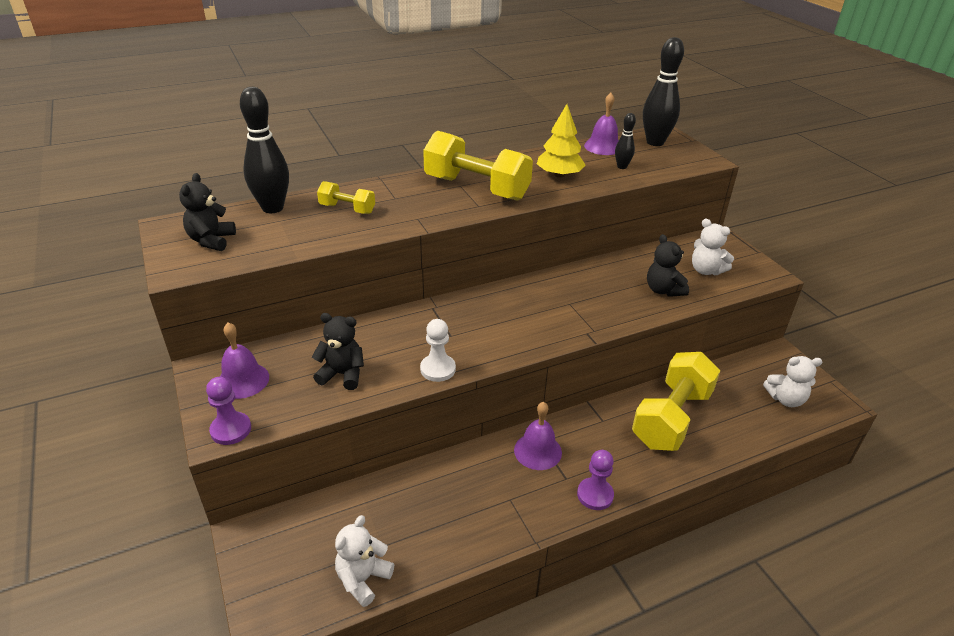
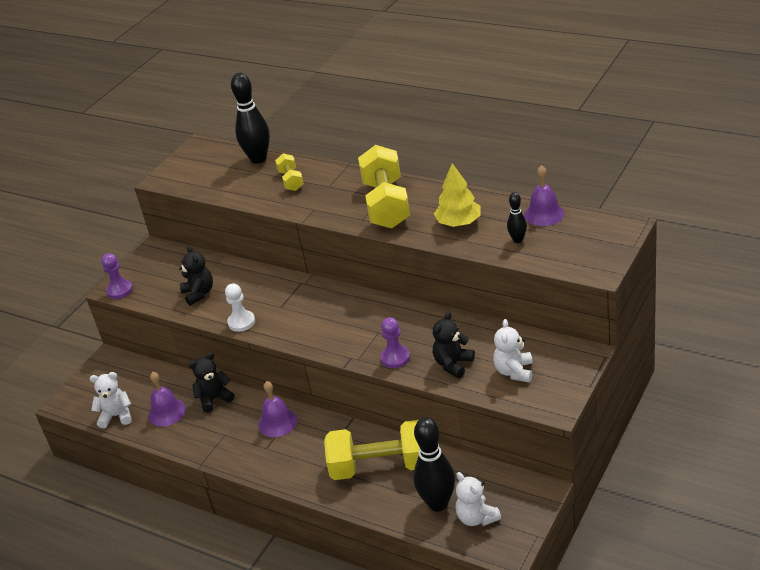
camera: 60 degrees right, 0 degrees up
(211, 240) = (200, 167): black teddy bear -> black teddy bear (214, 399)
(243, 380) = (158, 267): purple bell -> purple bell (167, 412)
(595, 495) = (264, 468): purple pawn -> purple pawn (395, 358)
(655, 142) = (595, 231): black bowling pin -> black bowling pin (438, 503)

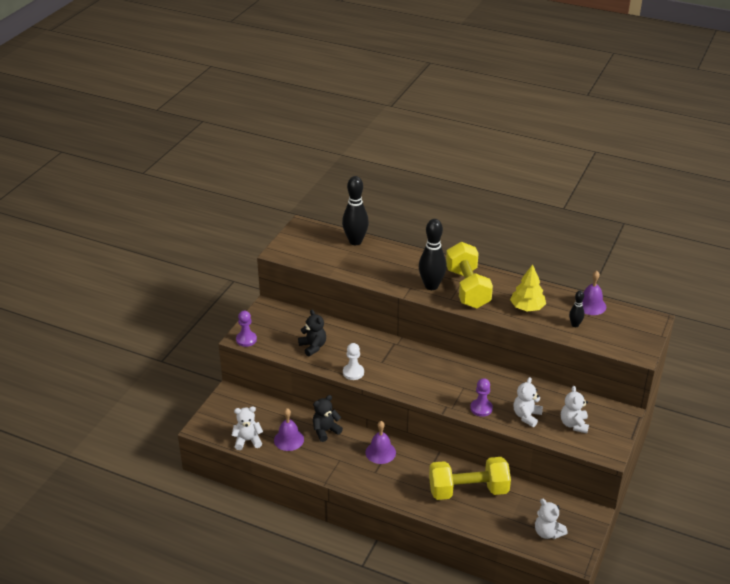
camera: 10 degrees left, 0 degrees up
(291, 180) = (386, 262): yellow dumbbell -> none
(438, 503) = (517, 521): black bowling pin -> black bowling pin (431, 286)
(453, 364) = (526, 416): black teddy bear -> white teddy bear

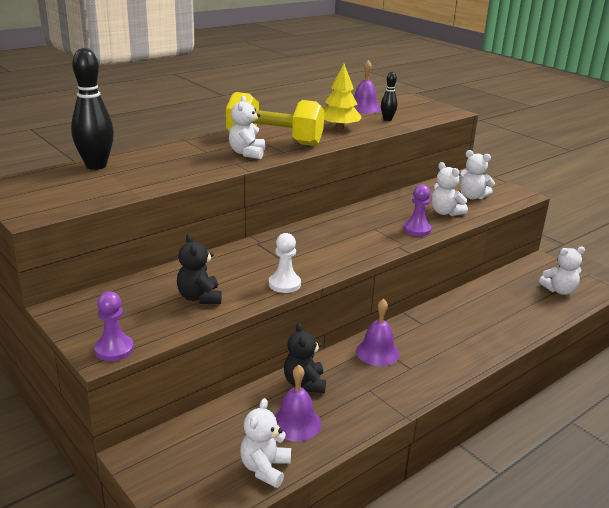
camera: 65 degrees left, 10 degrees down
(313, 347) = (199, 297): black teddy bear -> black teddy bear turned 105 degrees counterclockwise
(431, 286) = (247, 153): black bowling pin -> white teddy bear
(468, 490) = (476, 314): yellow dumbbell -> none

